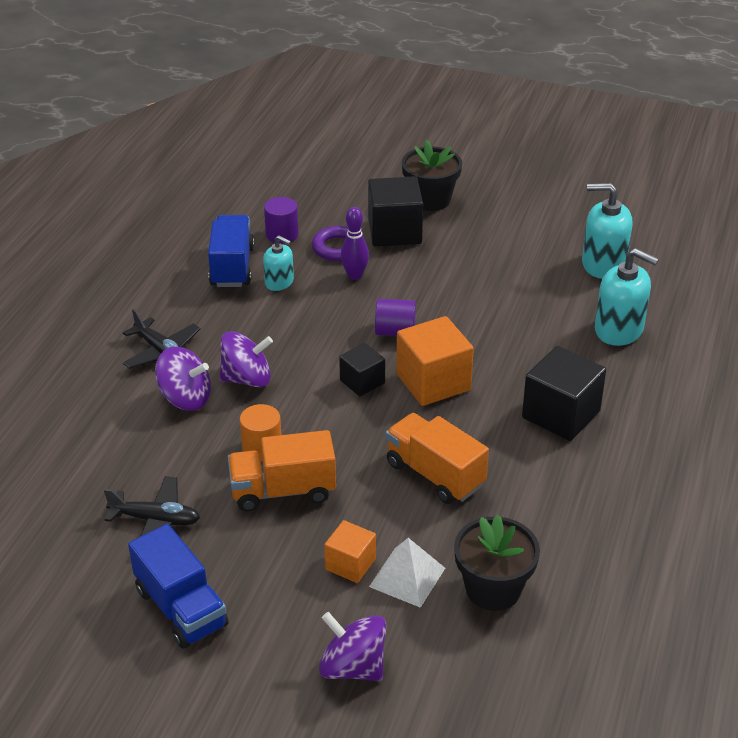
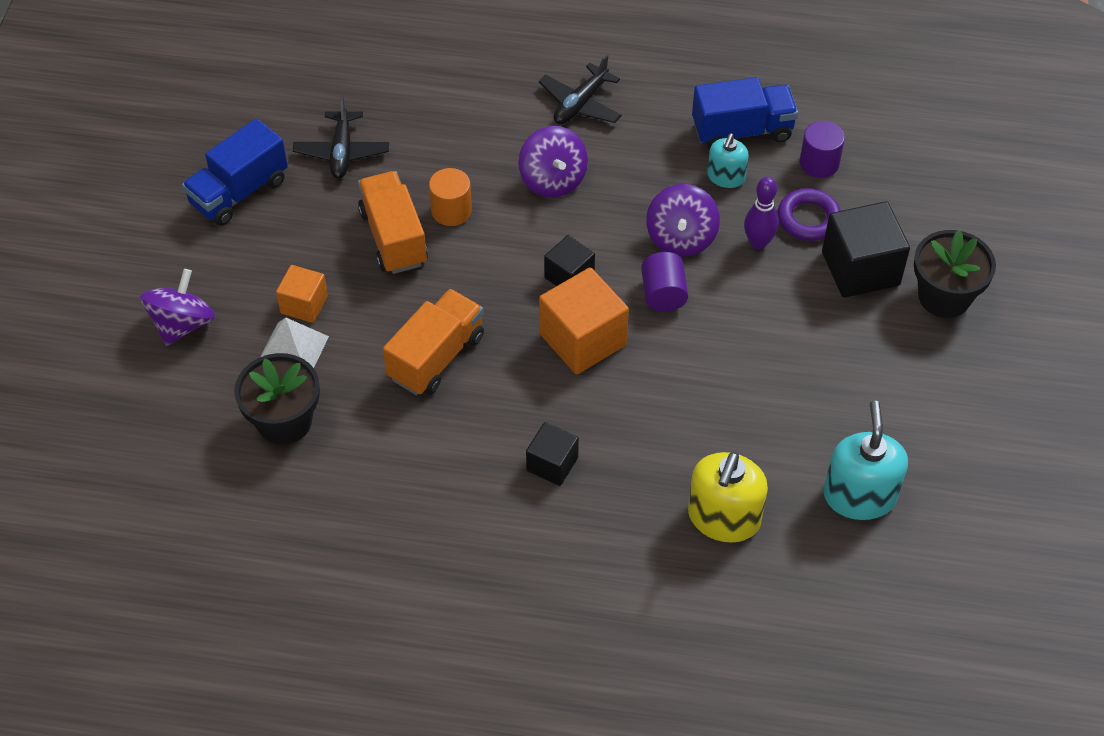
camera: 80 degrees right, 15 degrees up
(185, 398) = (513, 137): purple spinning top -> purple spinning top (681, 238)
(561, 414) = (552, 464): black cube -> black cube, size x0.58
(619, 330) = (724, 517): turquoise soap dispenser -> yellow soap dispenser

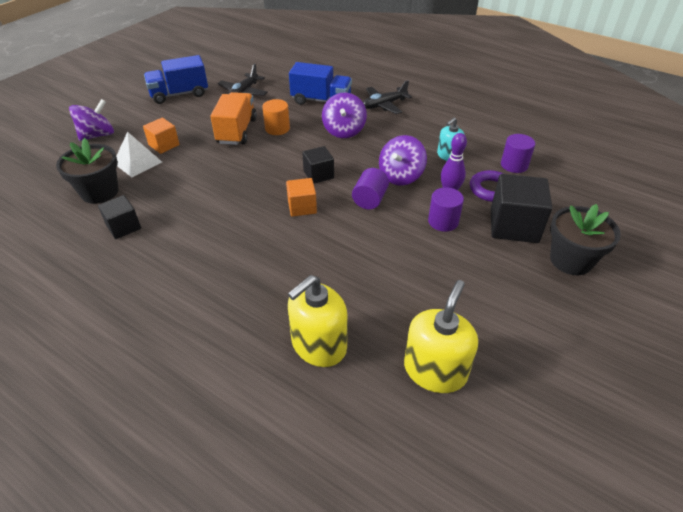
camera: 25 degrees right, 10 degrees down
(436, 357) = (209, 189): orange truck -> none
(552, 464) = (228, 267): black cube -> black cube (123, 227)
(583, 339) = (302, 207): orange cube -> orange cube, size x0.58
(742, 131) = (472, 138): blue truck -> blue truck (321, 101)
(773, 294) = (443, 221): none -> purple cylinder
(859, 496) = (435, 370): turquoise soap dispenser -> yellow soap dispenser

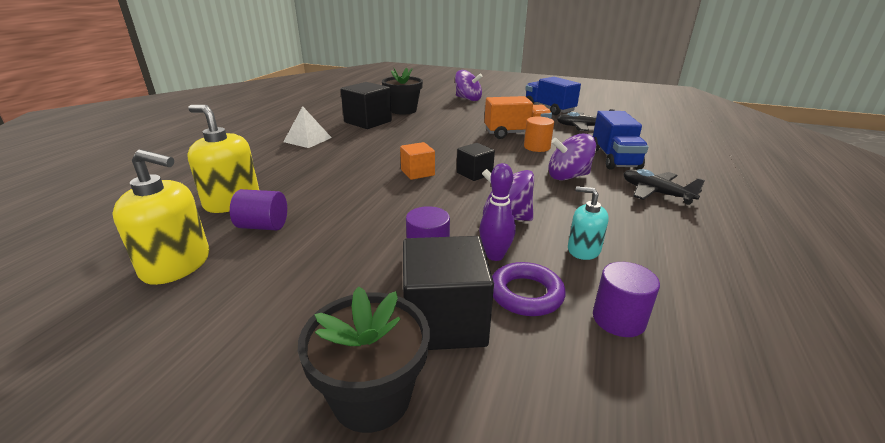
camera: 75 degrees right, 15 degrees down
(123, 227) = (368, 122): black cube -> black cube, size x1.71
(137, 162) = (444, 113): white pyramid -> white pyramid (307, 139)
(164, 145) = (472, 116): orange cube -> none
(370, 200) = (447, 203): purple cylinder -> purple cylinder (263, 226)

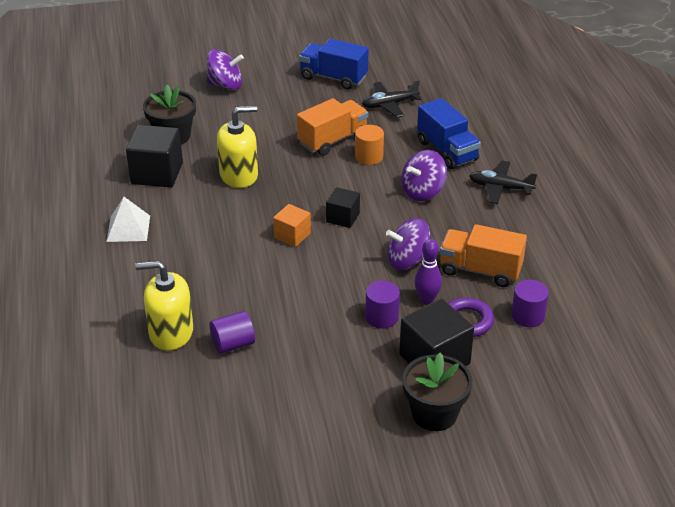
camera: 30 degrees left, 10 degrees up
(176, 264) = (216, 399): yellow soap dispenser -> yellow soap dispenser (239, 175)
(583, 250) = (480, 270): turquoise soap dispenser -> orange truck

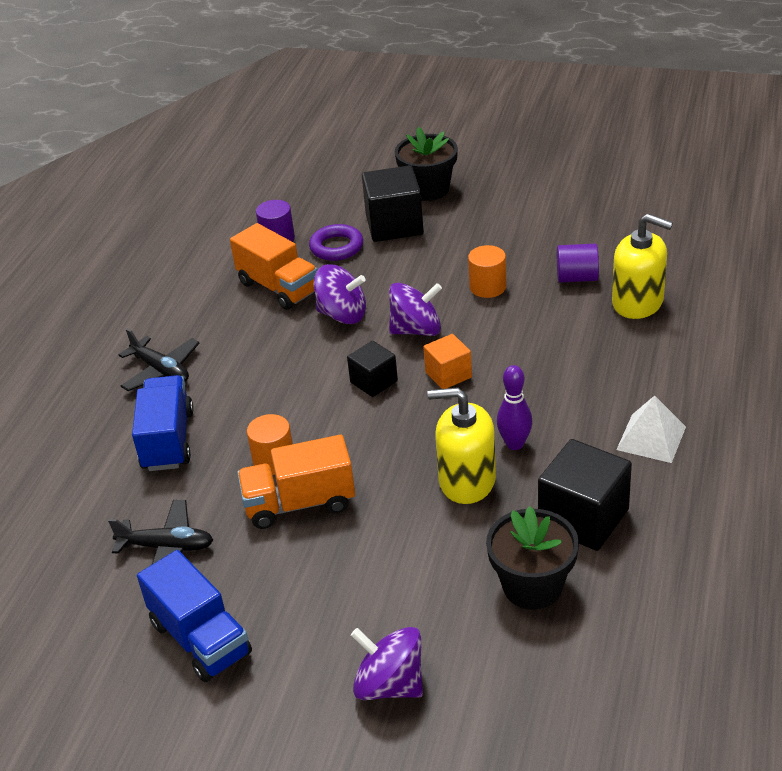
camera: 150 degrees left, 0 degrees up
(306, 315) = (487, 287): none -> orange cylinder
(382, 317) = (414, 268): purple cylinder -> none
(423, 191) = (252, 390): purple spinning top -> purple spinning top (416, 330)
(427, 299) = (357, 273): purple bowling pin -> purple bowling pin (515, 444)

